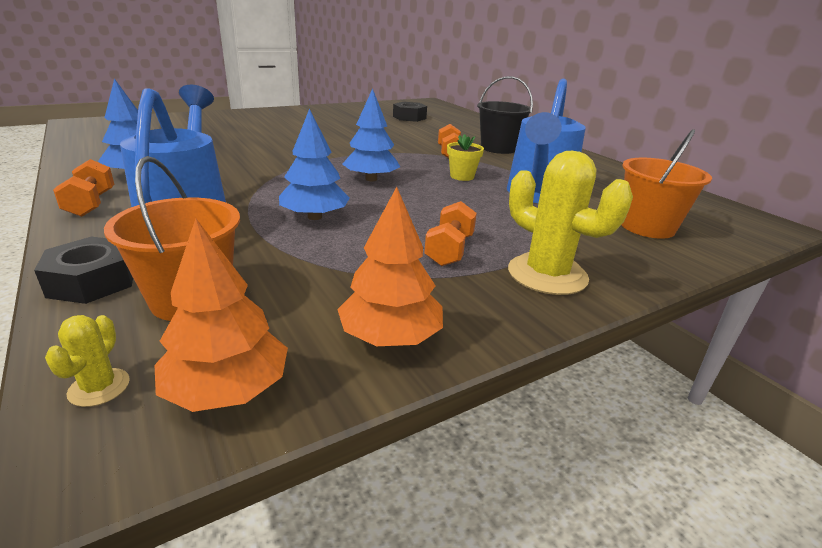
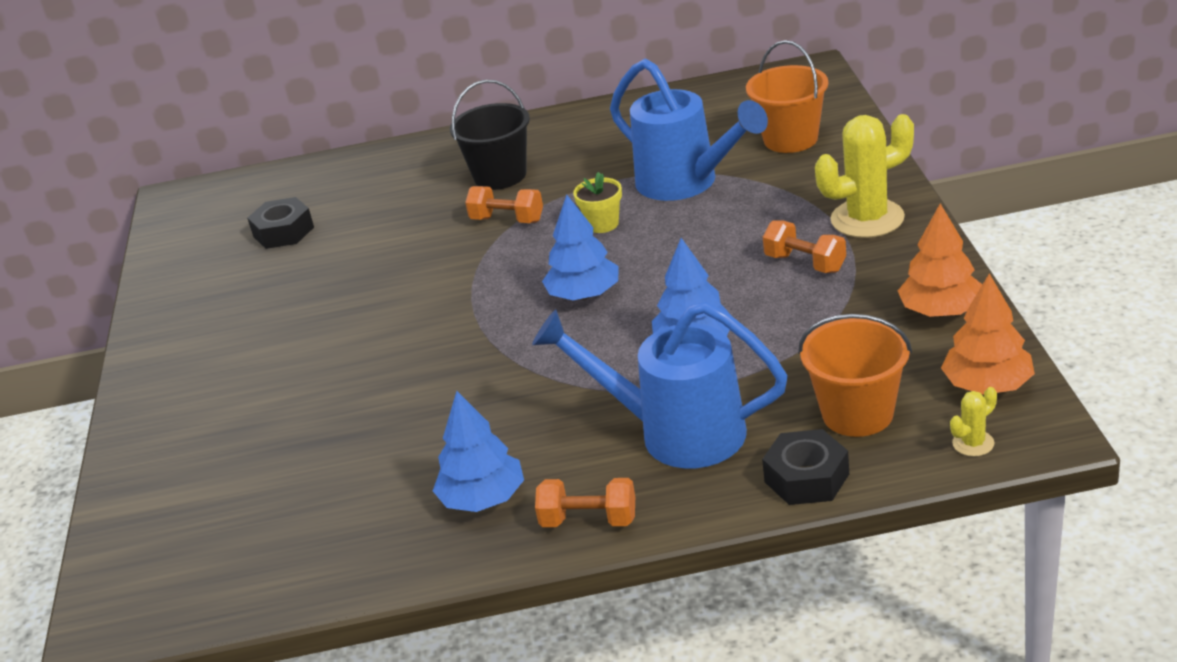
camera: 60 degrees left, 5 degrees up
(99, 387) = (973, 443): yellow cactus -> yellow cactus turned 60 degrees counterclockwise

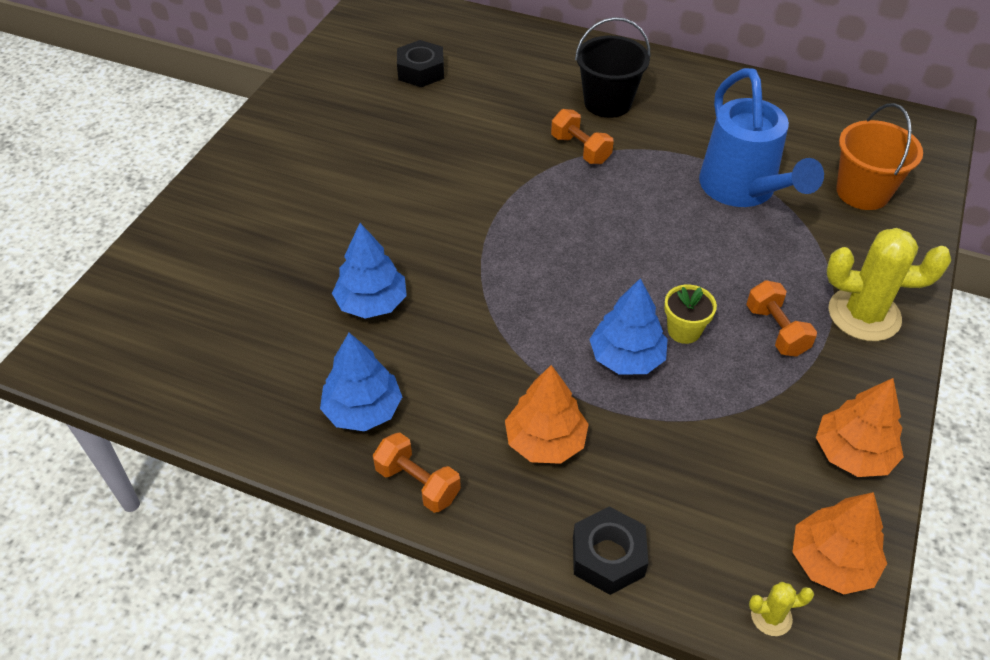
camera: 25 degrees right, 15 degrees up
(584, 295) = (581, 257): blue tree -> blue tree (372, 303)
(602, 224) = (647, 194): yellow flower pot -> yellow flower pot (684, 330)
(677, 433) = (545, 441): blue watering can -> orange tree
(857, 413) = (699, 517): orange bucket -> none

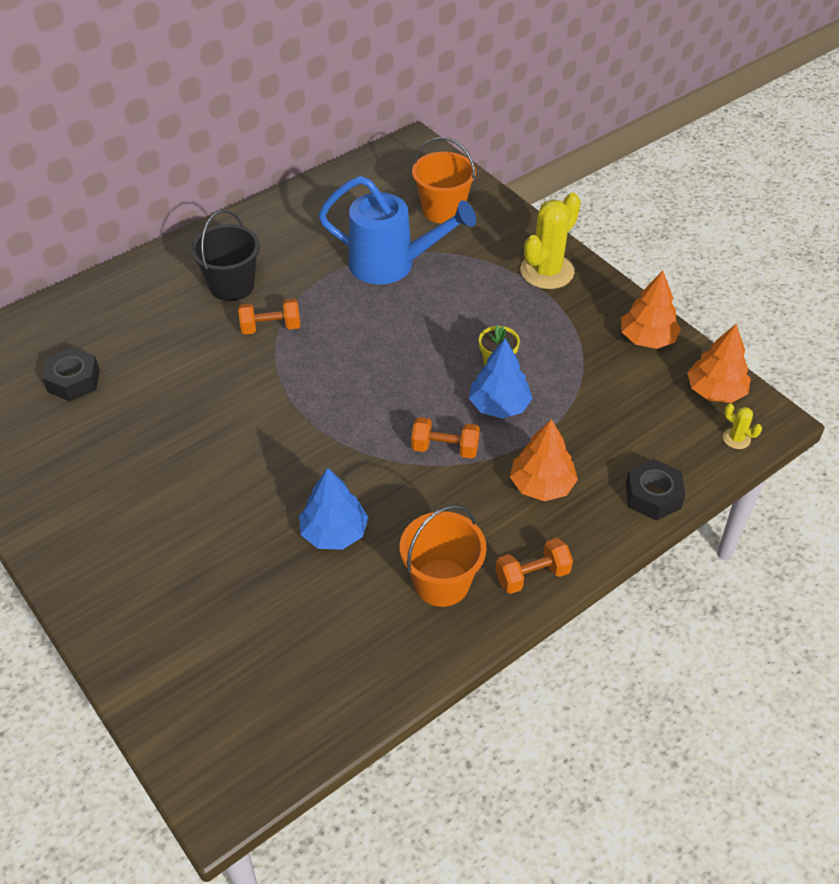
camera: 60 degrees left, 0 degrees up
(363, 410) = (441, 582): blue tree -> orange bucket
(771, 617) = (736, 438): yellow cactus -> yellow cactus turned 75 degrees counterclockwise
(776, 330) = (530, 319): orange dumbbell -> orange dumbbell (445, 448)

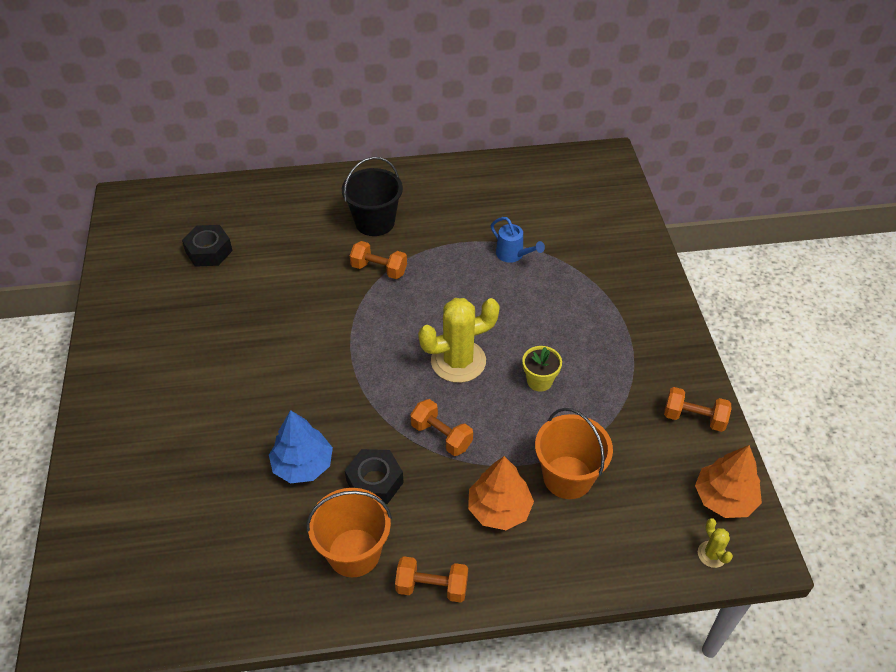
camera: 30 degrees right, 0 degrees up
(391, 264) = (513, 255): blue watering can -> blue watering can, size x0.46
(443, 210) = (591, 224): orange bucket -> orange bucket (567, 477)
(499, 405) = (514, 419): blue tree -> none
(547, 271) = (644, 316): yellow cactus -> yellow cactus (458, 361)
(647, 338) = (694, 418): orange tree -> orange dumbbell
(653, 496) = (591, 569): black nut -> black nut (374, 482)

